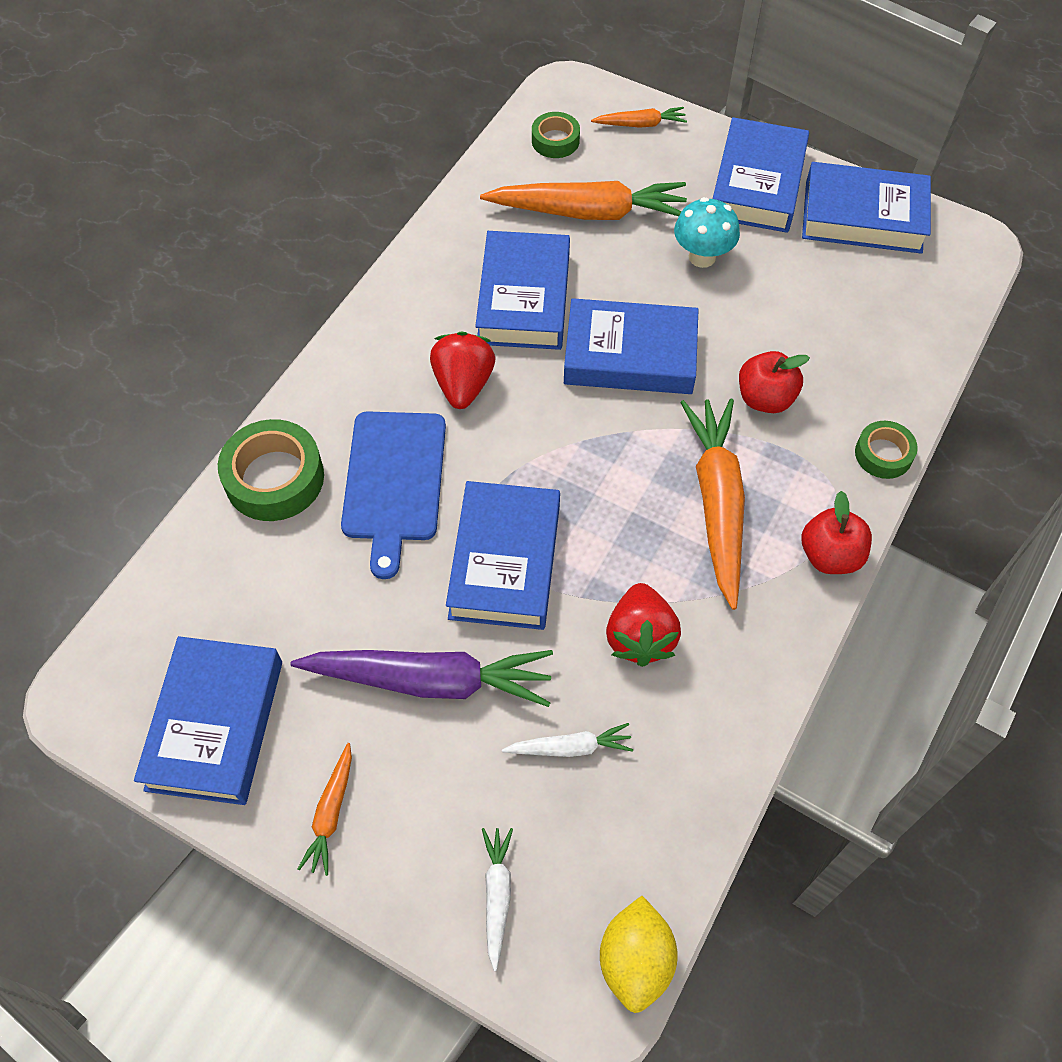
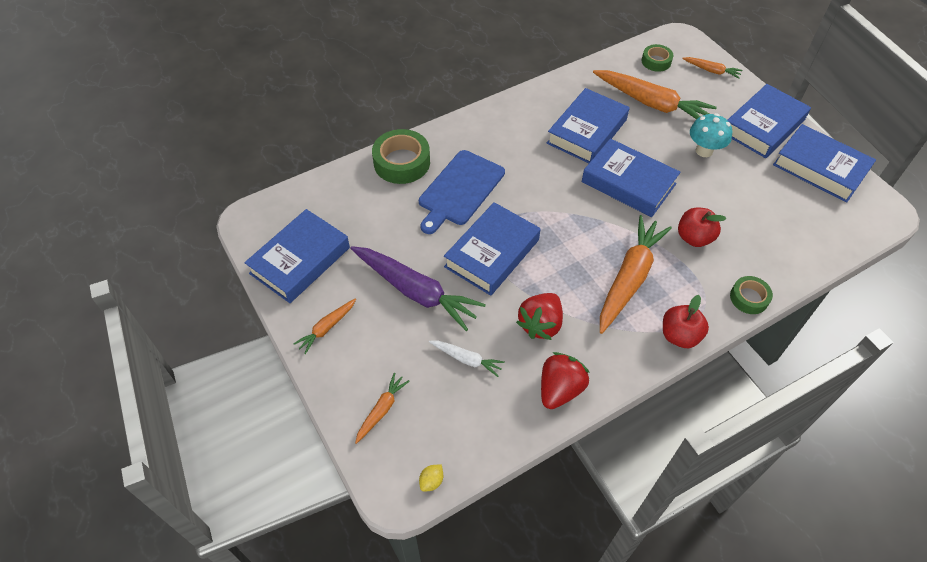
camera: 30 degrees right, 5 degrees down
(463, 384) = (526, 159): red strawberry -> red strawberry (560, 389)
(497, 895) = (381, 410): white carrot -> orange carrot
(635, 961) = (431, 481): yellow lemon -> yellow lemon, size x0.48

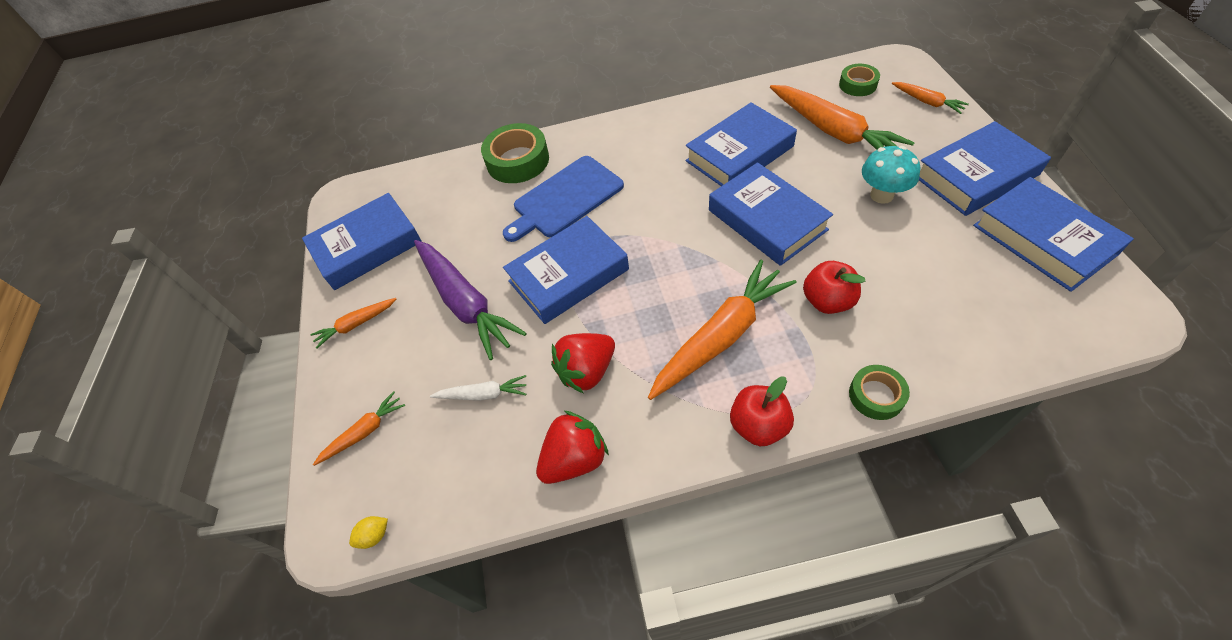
camera: 25 degrees right, 0 degrees up
(466, 359) = (483, 394): white carrot -> white carrot turned 45 degrees counterclockwise

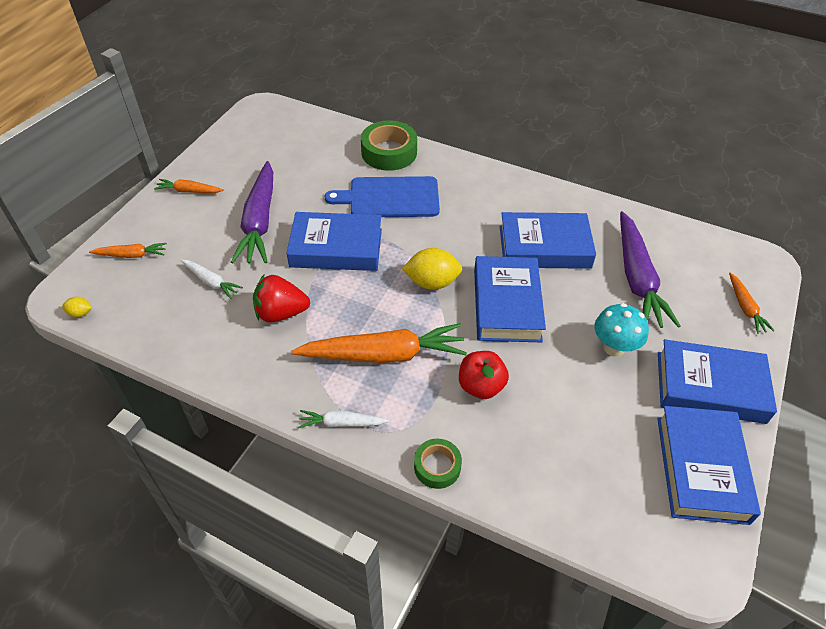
camera: 30 degrees right, 5 degrees down
(367, 247) = (243, 148): blue book -> none
(575, 459) = (218, 356): red strawberry -> none
(687, 245) = (432, 282): none -> yellow lemon
(758, 425) = (342, 423): red apple -> white carrot
(833, 131) = (637, 278): orange carrot -> purple carrot
(857, 85) = (703, 257): green tape -> none

